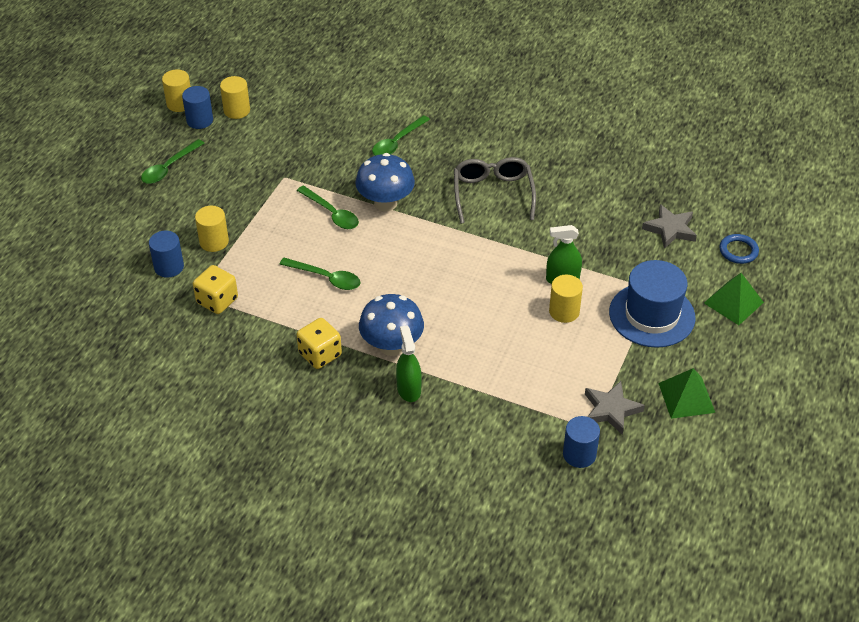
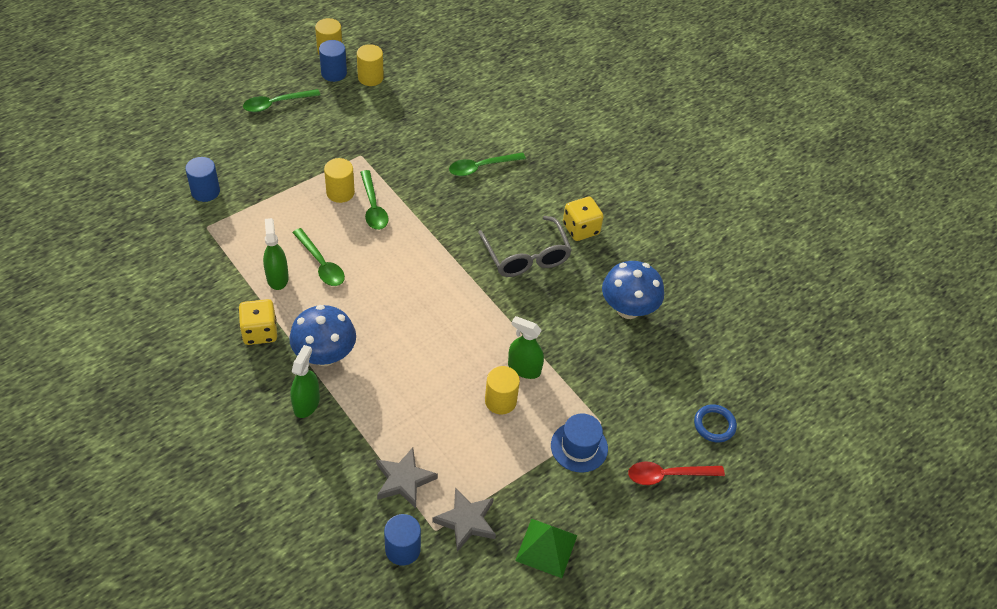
camera: 25 degrees right, 5 degrees up
(214, 242) = (258, 186): yellow cylinder -> yellow cylinder (340, 192)
(217, 301) = (218, 240): yellow dice -> yellow dice (581, 229)
(297, 306) = (277, 278): none -> green spray bottle
(385, 203) = (426, 219): blue mushroom -> blue mushroom (628, 309)
(493, 194) = (526, 256): grey glasses -> grey glasses turned 135 degrees clockwise
(652, 315) = (579, 447): blue hat -> blue hat, size x0.63
(670, 229) = (664, 370): grey star -> grey star (404, 480)
(733, 302) = (668, 475): green pyramid -> red spoon

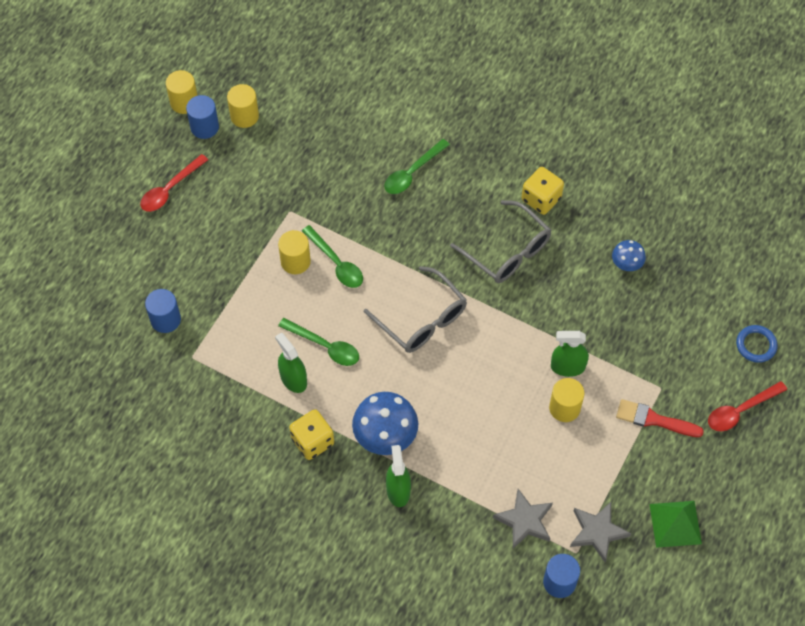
camera: 20 degrees left, 10 degrees up
(276, 104) = (170, 189): green spoon -> red spoon
(417, 277) = (421, 319): none -> grey glasses
(579, 447) = (654, 419): blue hat -> red brush
(628, 309) = (626, 264): blue mushroom -> blue mushroom, size x0.54

